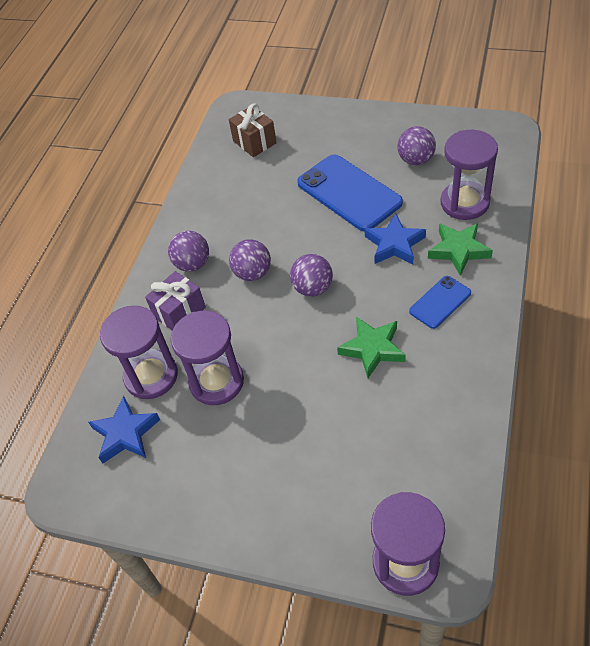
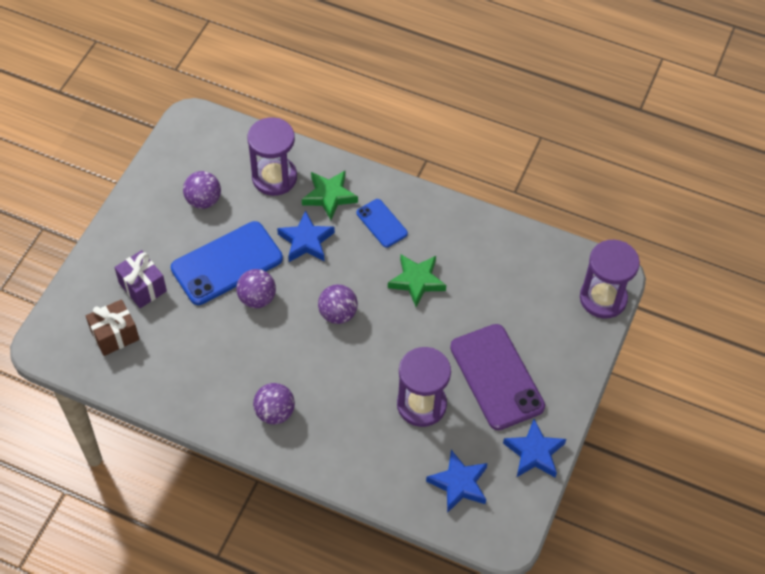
camera: 90 degrees left, 5 degrees up
(151, 376) = (402, 459): purple hourglass -> none
(168, 506) = (534, 453): none -> blue star
(179, 312) = (333, 429): purple gift -> purple gift (142, 287)
(252, 273) = (304, 360): purple ball -> purple ball (257, 298)
(263, 450) = (497, 377): none -> purple phone

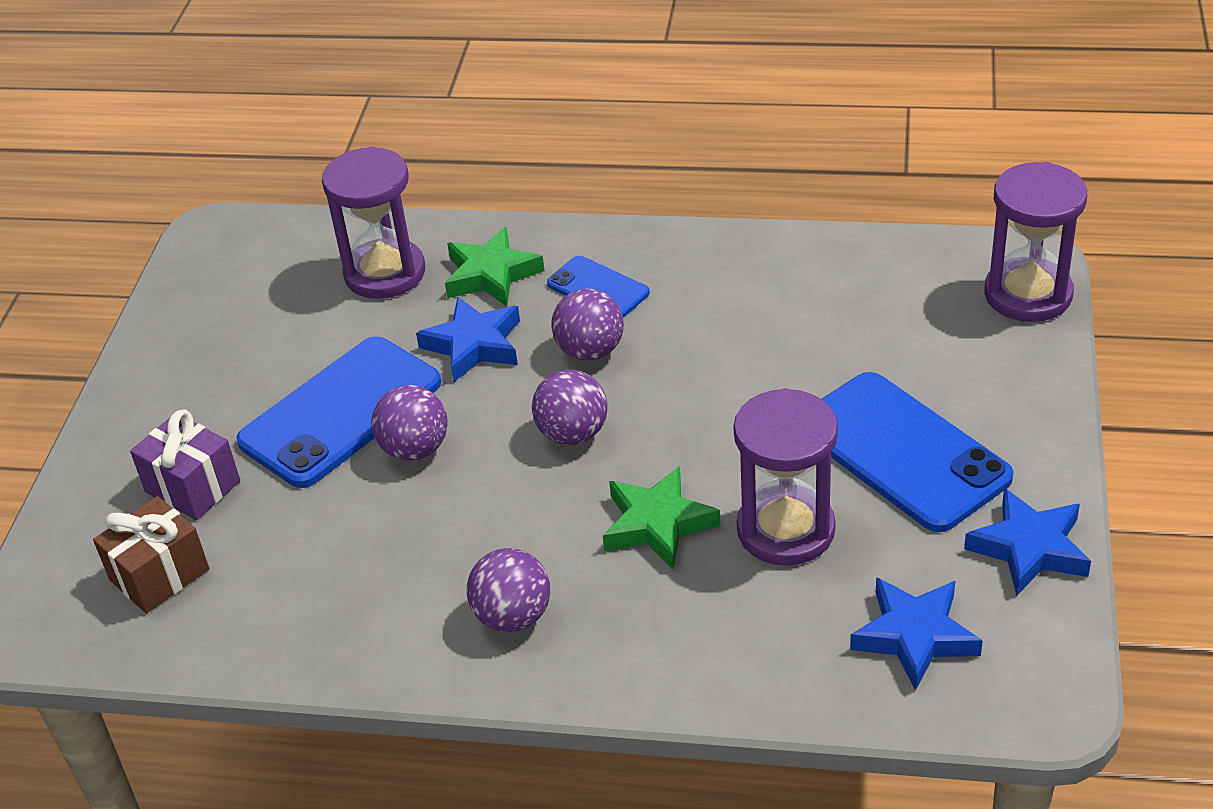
camera: 10 degrees left, 15 degrees down
(203, 200) = (268, 334): purple ball -> purple ball (590, 351)
(417, 281) = (694, 352): green star -> green star (657, 524)
(497, 377) = (902, 451): purple phone -> blue phone

